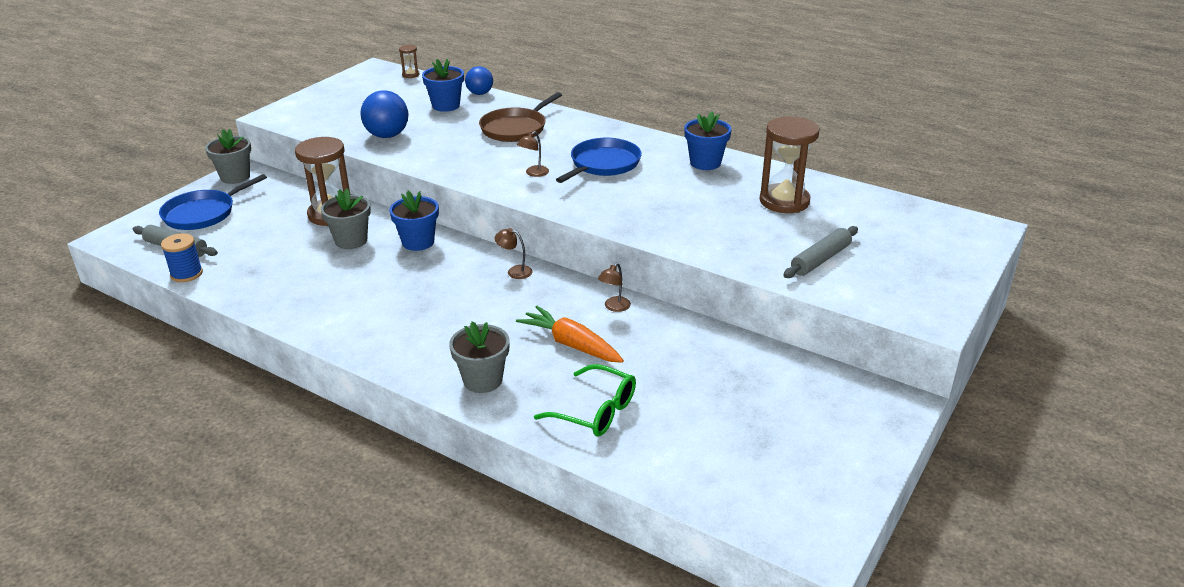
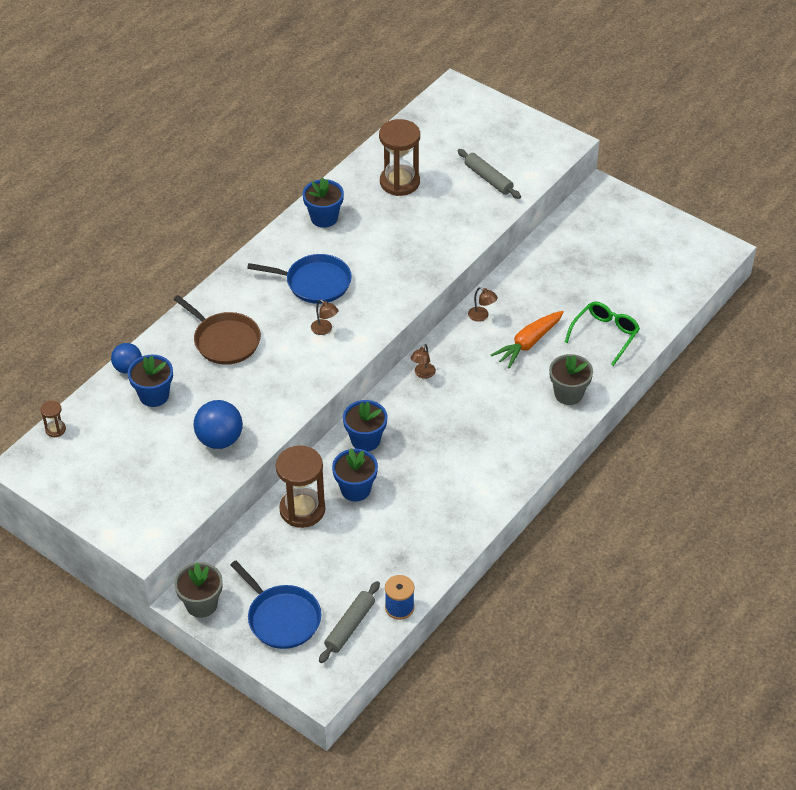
camera: 85 degrees left, 15 degrees up
(351, 240) = (355, 489): grey flower pot -> blue flower pot
(603, 164) = (315, 283): blue pan -> blue pan turned 150 degrees clockwise

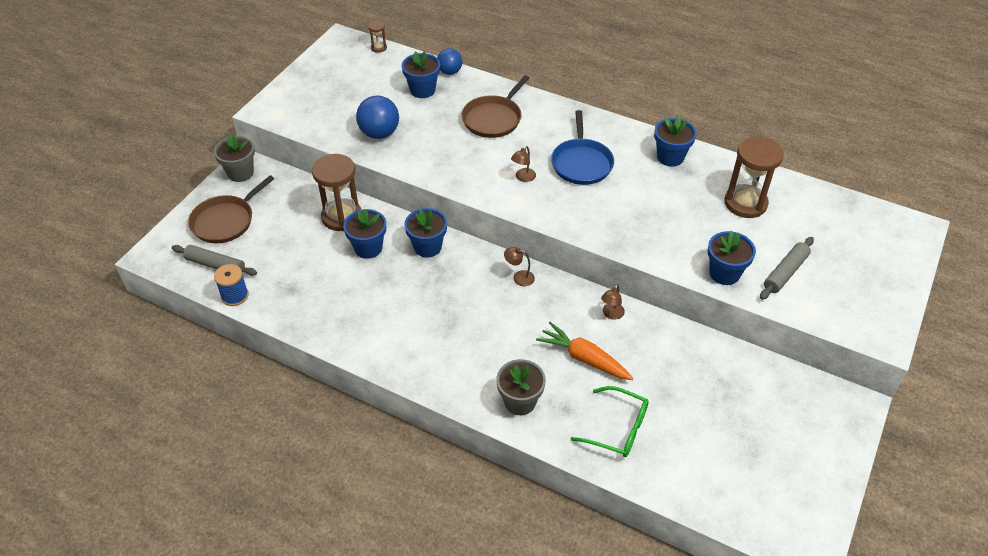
camera: 80 degrees right, 0 degrees up
(281, 618) = (225, 221): blue pan -> brown pan
(482, 216) = (724, 273): none -> blue flower pot

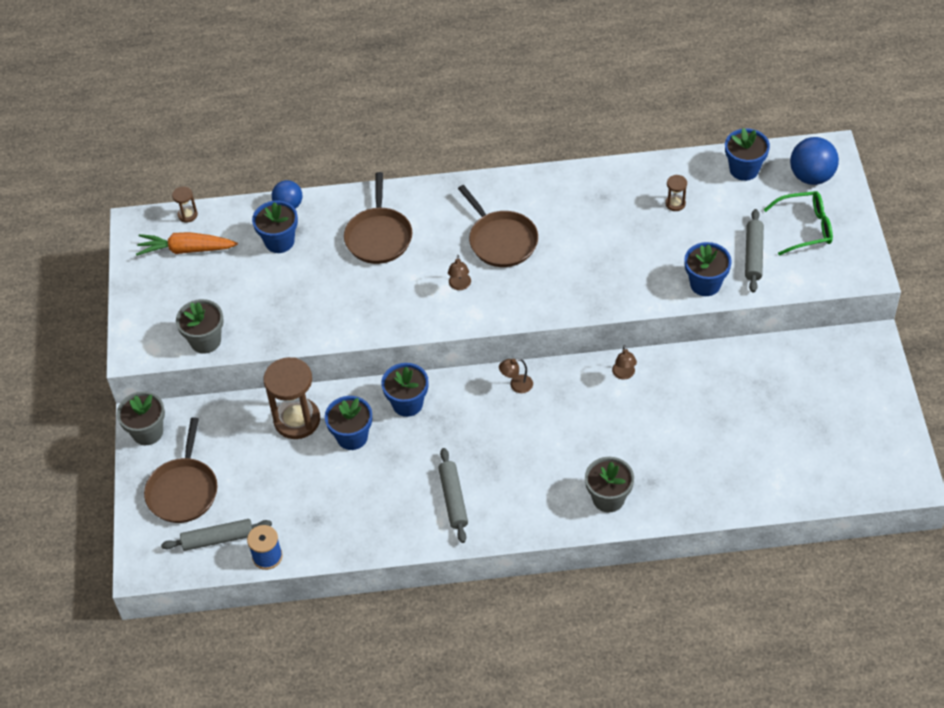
camera: 30 degrees left, 5 degrees up
(314, 126) = (205, 341): none -> grey flower pot
(379, 133) = (279, 313): blue ball -> blue ball (811, 176)
(399, 332) = (453, 499): none -> grey rolling pin
(581, 163) = (501, 240): blue pan -> brown pan
(584, 358) = (631, 428): orange carrot -> orange carrot (186, 249)
(617, 428) = (704, 473): green glasses -> green glasses (804, 228)
(670, 157) = (576, 190): blue flower pot -> blue flower pot (744, 169)
(745, 203) = (675, 203): brown hourglass -> brown hourglass, size x0.45

